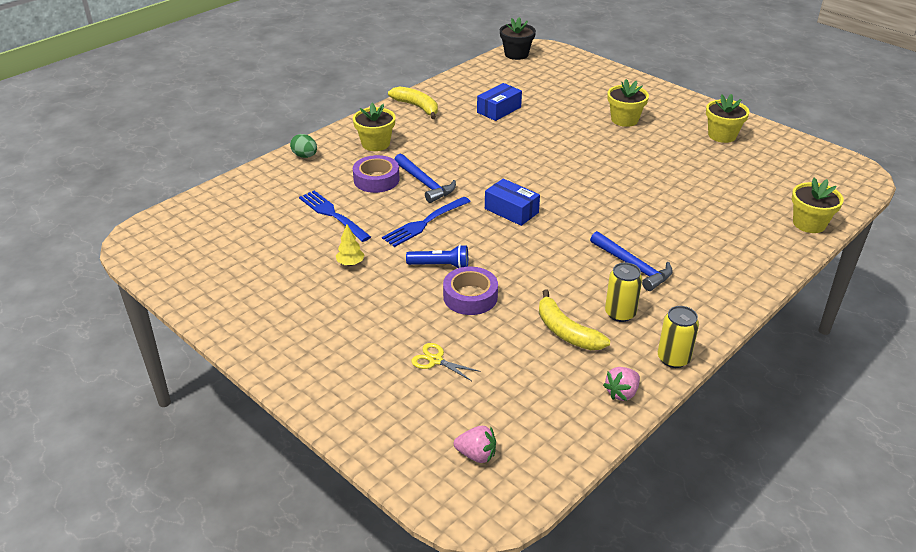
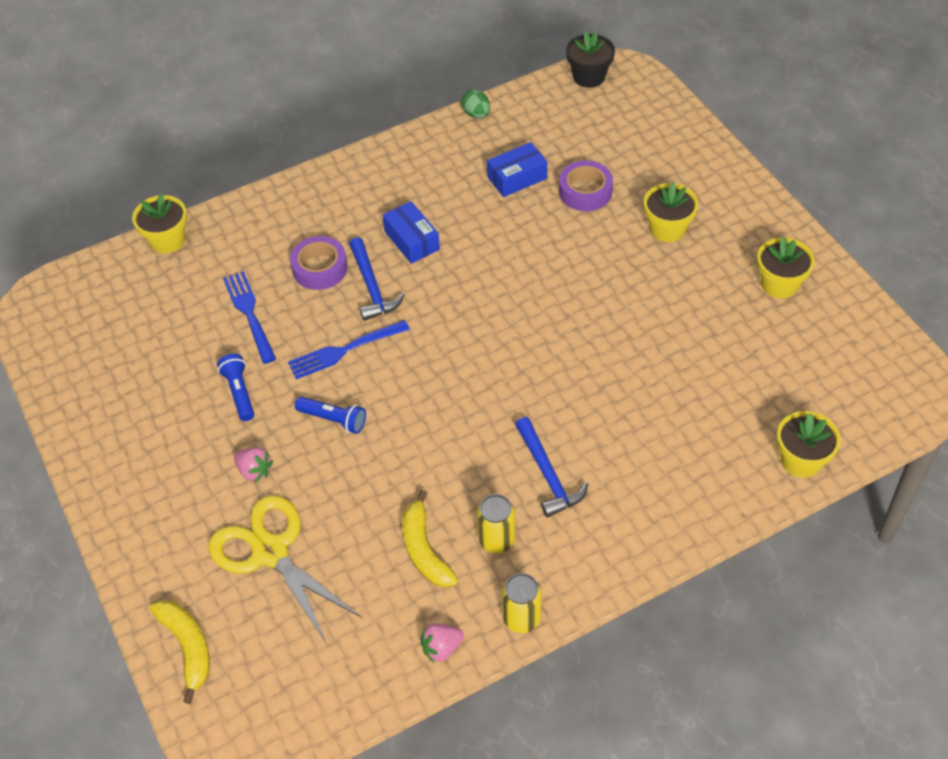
camera: 20 degrees right, 15 degrees up
(305, 156) = (255, 211): green egg -> green egg (476, 114)
(350, 263) = (239, 392): yellow tree -> blue flashlight
(375, 144) = (343, 208): yellow flower pot -> yellow flower pot (167, 240)
(417, 107) = (419, 152): yellow banana -> yellow banana (188, 647)
(435, 360) = (270, 552): yellow scissors -> yellow scissors, size x2.36
(470, 297) = (345, 473): purple tape -> purple tape (585, 191)
(476, 455) = (258, 683): pink strawberry -> pink strawberry (254, 471)
(511, 210) = (451, 354): blue box -> blue box (412, 240)

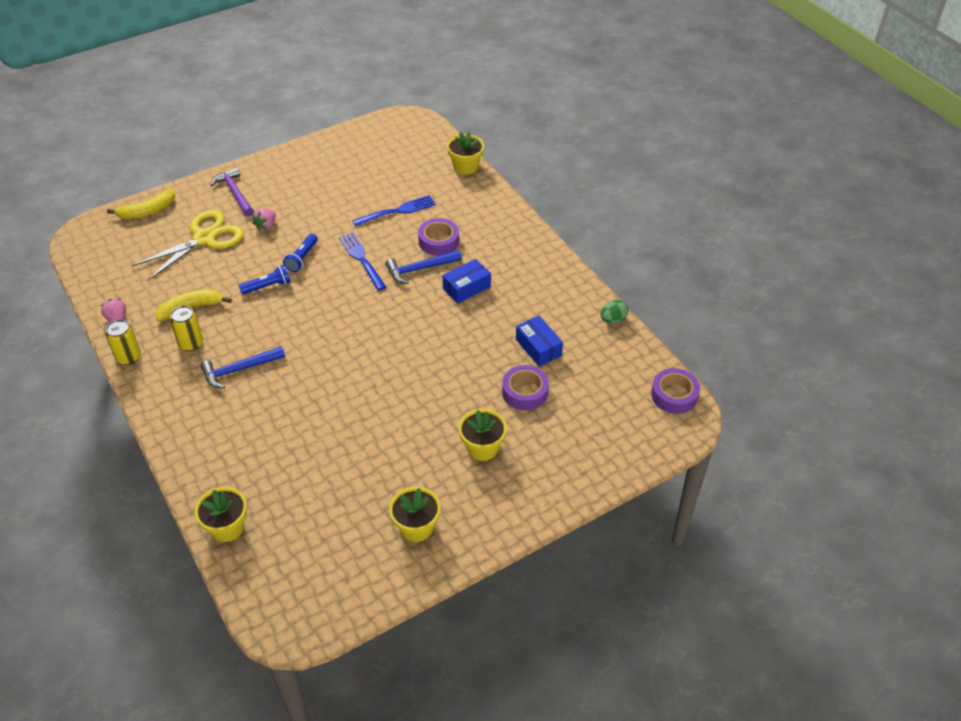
camera: 85 degrees right, 5 degrees down
(166, 522) = (235, 193): none -> purple hammer
(239, 392) = (330, 213): blue flashlight -> blue flashlight (268, 286)
(589, 76) = (674, 395): black flower pot -> purple tape

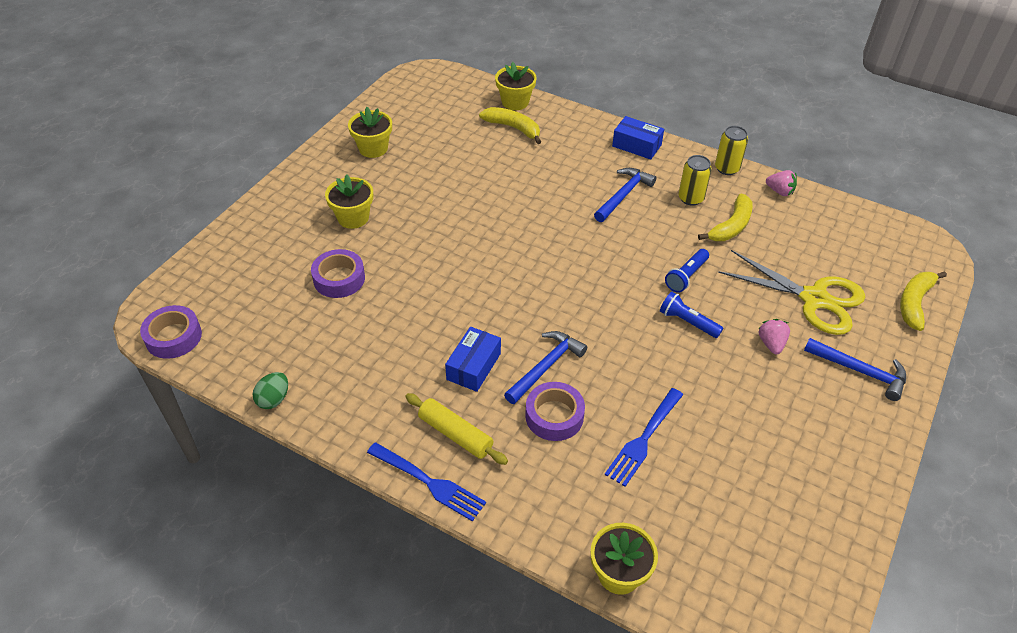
camera: 150 degrees right, 0 degrees up
(204, 238) = (814, 299): yellow scissors -> yellow scissors turned 75 degrees counterclockwise
(235, 193) = (860, 371): purple hammer -> blue hammer
(261, 490) = (513, 128): none -> yellow banana
(302, 258) = (687, 322): blue flashlight -> blue flashlight turned 45 degrees counterclockwise
(362, 259) = (622, 350): blue fork -> blue fork (428, 482)
(506, 255) = (455, 434): none -> yellow rolling pin
(538, 347) = (348, 329): blue box -> blue box (636, 145)

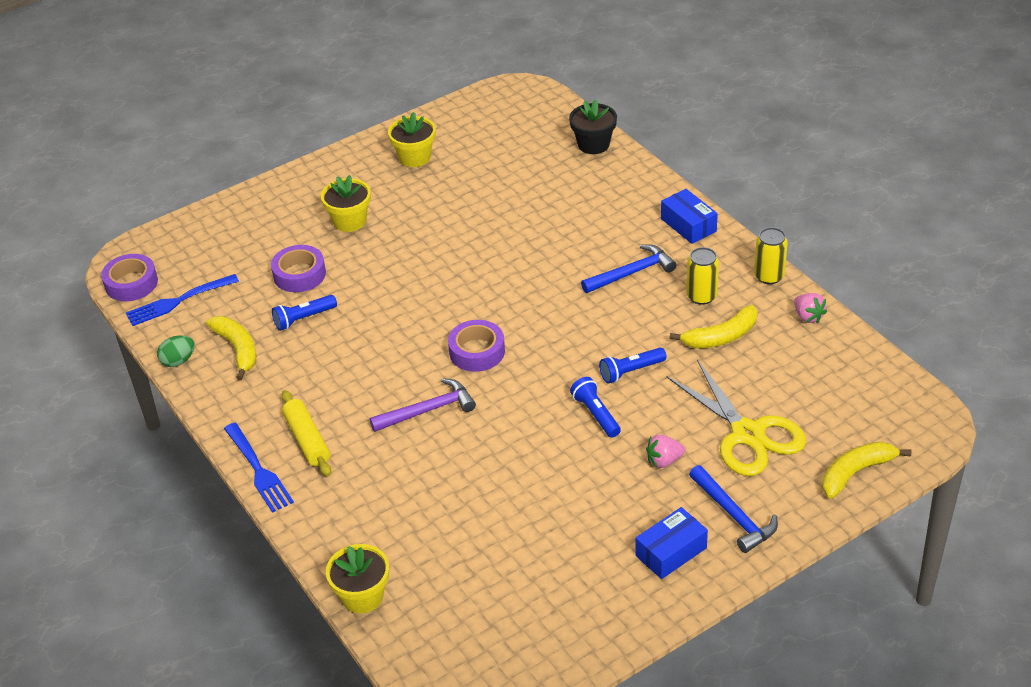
camera: 30 degrees right, 5 degrees down
(371, 319) = (303, 319): none -> blue flashlight
(473, 366) = (363, 389): blue box -> blue box (671, 552)
(513, 128) = (570, 172): yellow banana -> yellow banana (237, 349)
(515, 102) = (593, 144): yellow flower pot -> black flower pot
(546, 367) = (428, 410): blue hammer -> purple hammer
(554, 416) = (403, 454): purple tape -> purple tape (477, 351)
(644, 438) = (470, 500): blue fork -> blue fork (179, 301)
(771, 344) = (664, 461): pink strawberry -> pink strawberry turned 135 degrees counterclockwise

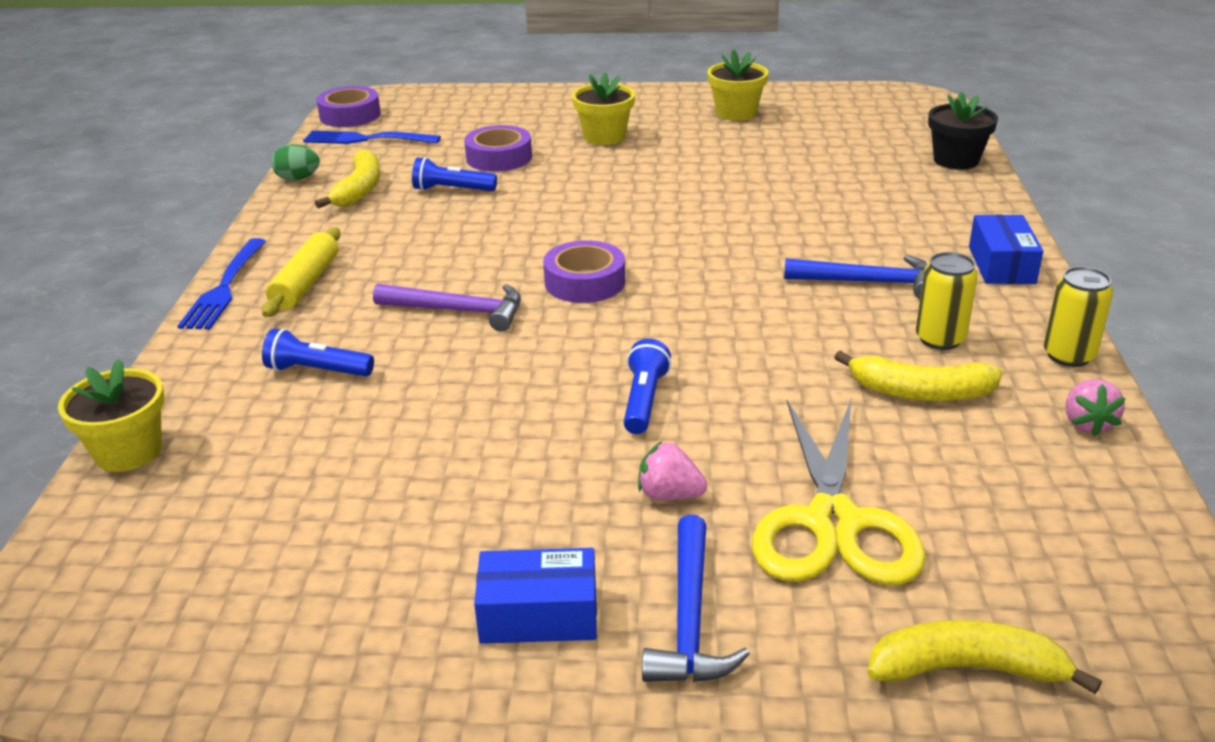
camera: 35 degrees right, 10 degrees down
(630, 371) = (746, 376): blue flashlight -> blue flashlight (317, 370)

